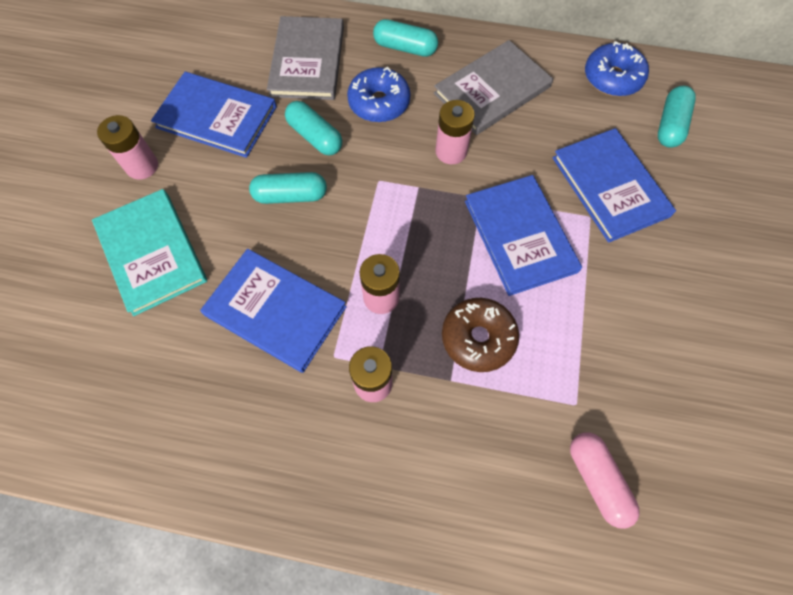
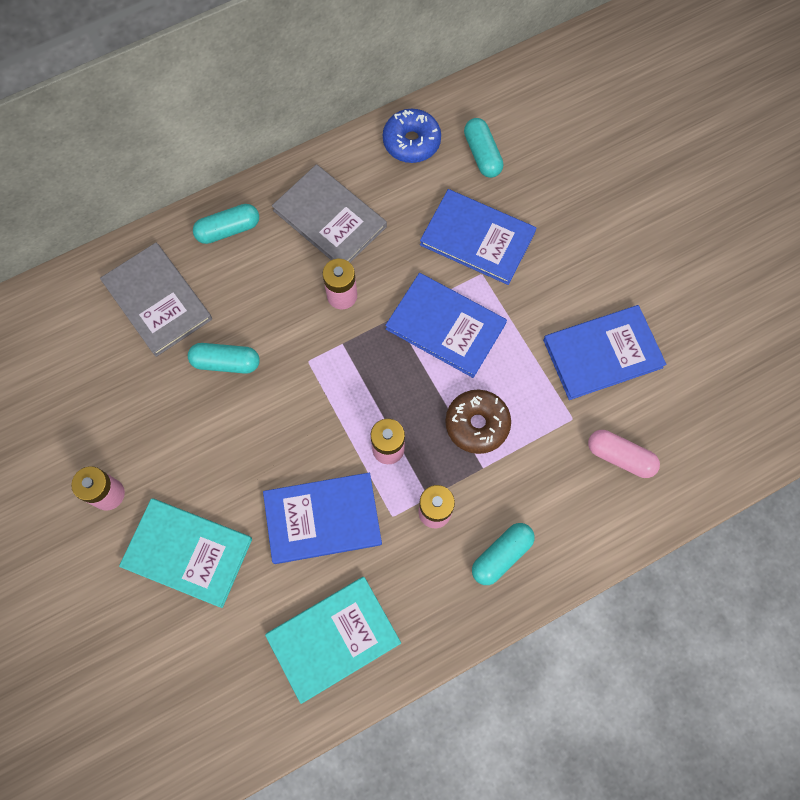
camera: 40 degrees left, 5 degrees up
(189, 419) = (333, 639): none -> turquoise book
(216, 117) = (129, 407): blue book -> blue book (602, 354)
(290, 196) = (252, 425): turquoise capsule -> turquoise capsule (501, 555)
(379, 103) = (251, 295): blue donut -> none
(492, 90) = (329, 219): grey book -> grey book turned 60 degrees counterclockwise

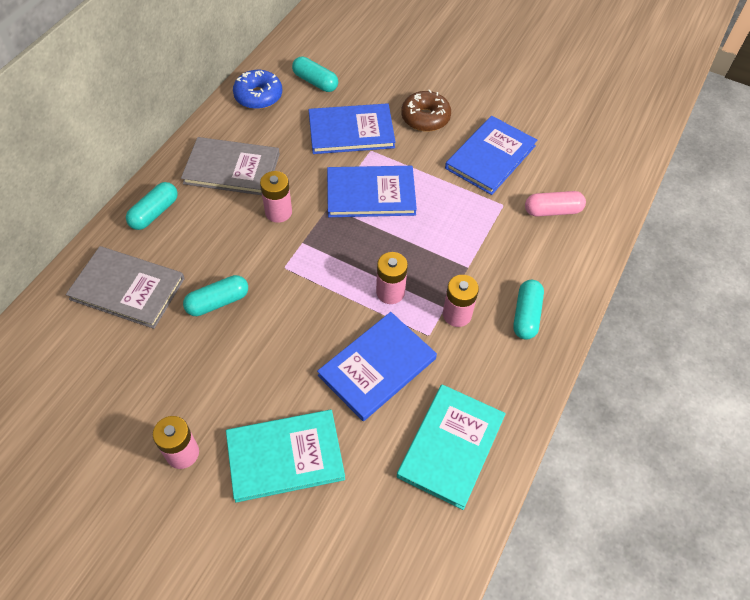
camera: 35 degrees left, 15 degrees down
(477, 424) = (441, 242): brown donut -> brown donut (425, 118)

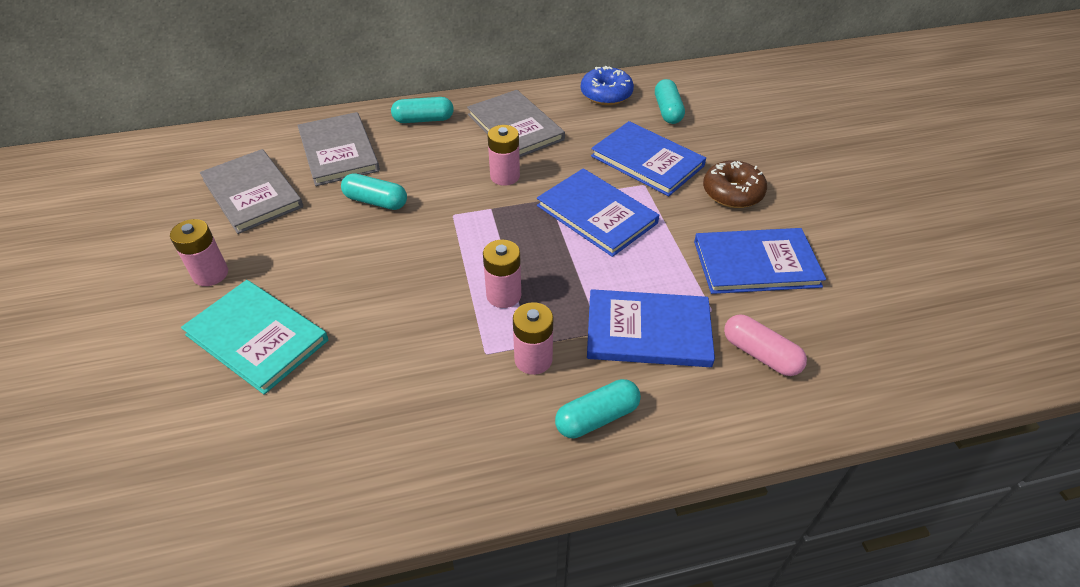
camera: 50 degrees right, 10 degrees down
(112, 375) = (252, 193): none -> grey book
(377, 367) = (410, 339): blue book -> blue book (648, 331)
(451, 446) = (370, 455): turquoise book -> none

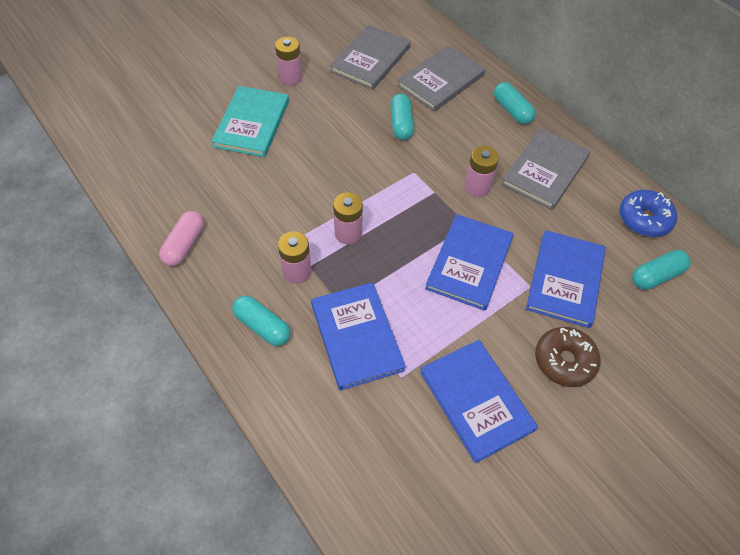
camera: 65 degrees right, 10 degrees up
(760, 354) = (369, 424): pink capsule -> pink capsule (184, 245)

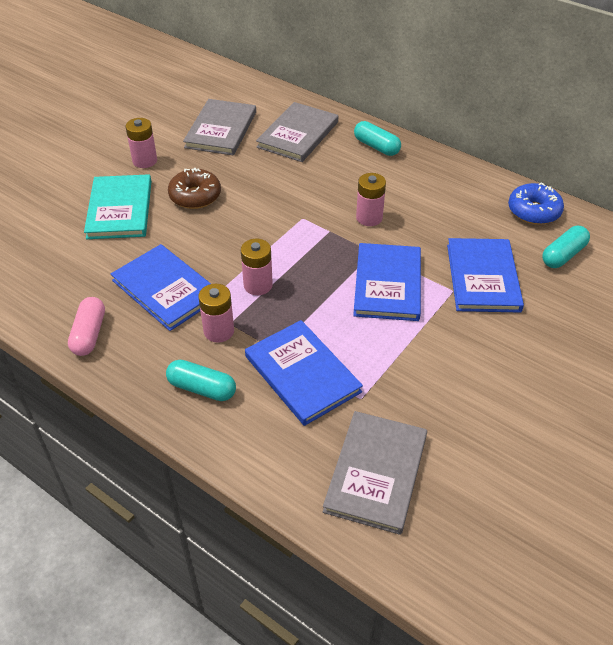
camera: 15 degrees left, 10 degrees down
(401, 124) = (273, 179): turquoise capsule -> none
(476, 400) = (441, 400): blue book -> blue book (166, 289)
(545, 170) = (427, 190): grey book -> grey book (376, 473)
(564, 361) = (509, 345): brown donut -> brown donut (195, 196)

